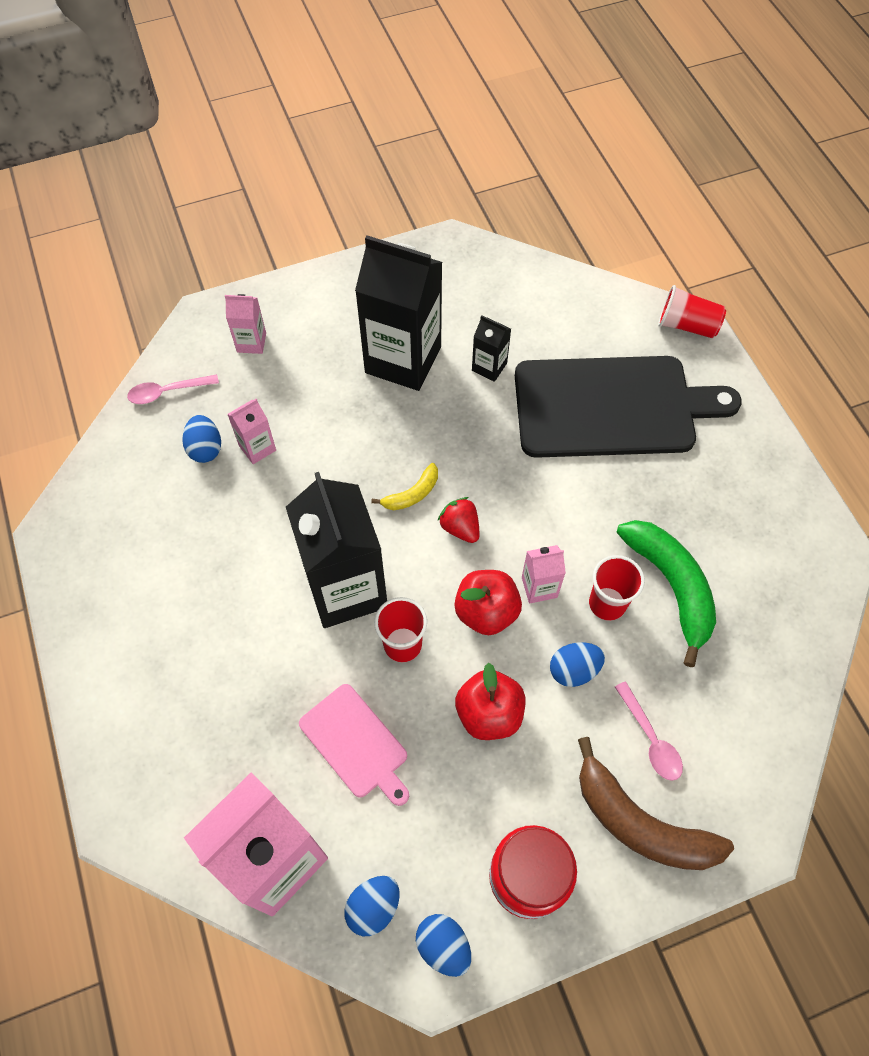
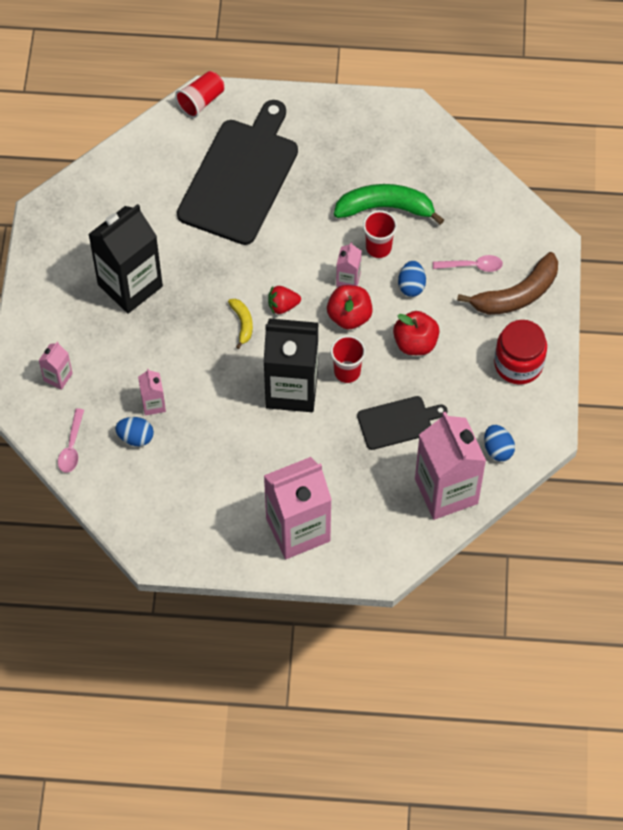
camera: 65 degrees left, 0 degrees up
(144, 684) = (298, 529): none -> pink carton
(356, 743) = (398, 422): pink cutting board -> black cutting board
(443, 946) = (535, 422): blue egg -> none
(489, 367) = (167, 235): black carton -> none

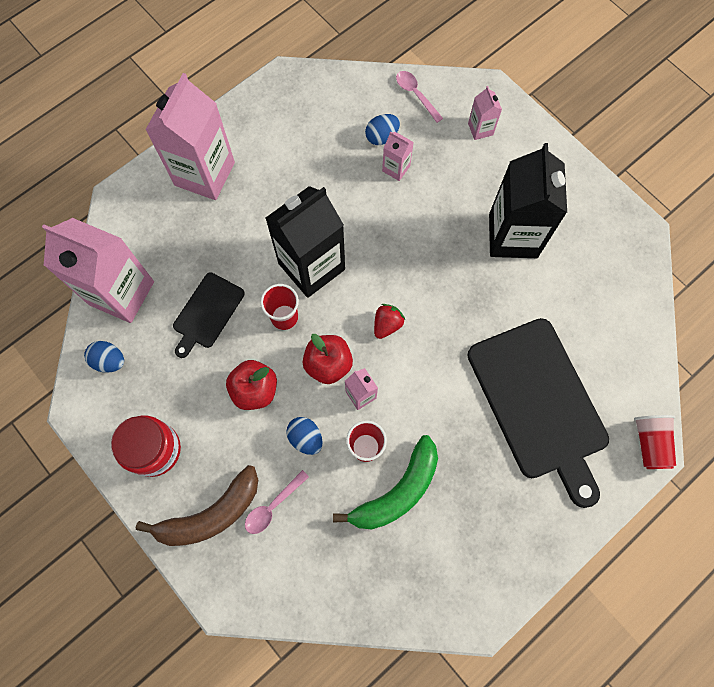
camera: 135 degrees right, 10 degrees up
(242, 323) = (401, 283): yellow banana -> none
(516, 294) = (211, 514): brown banana -> brown banana turned 135 degrees counterclockwise

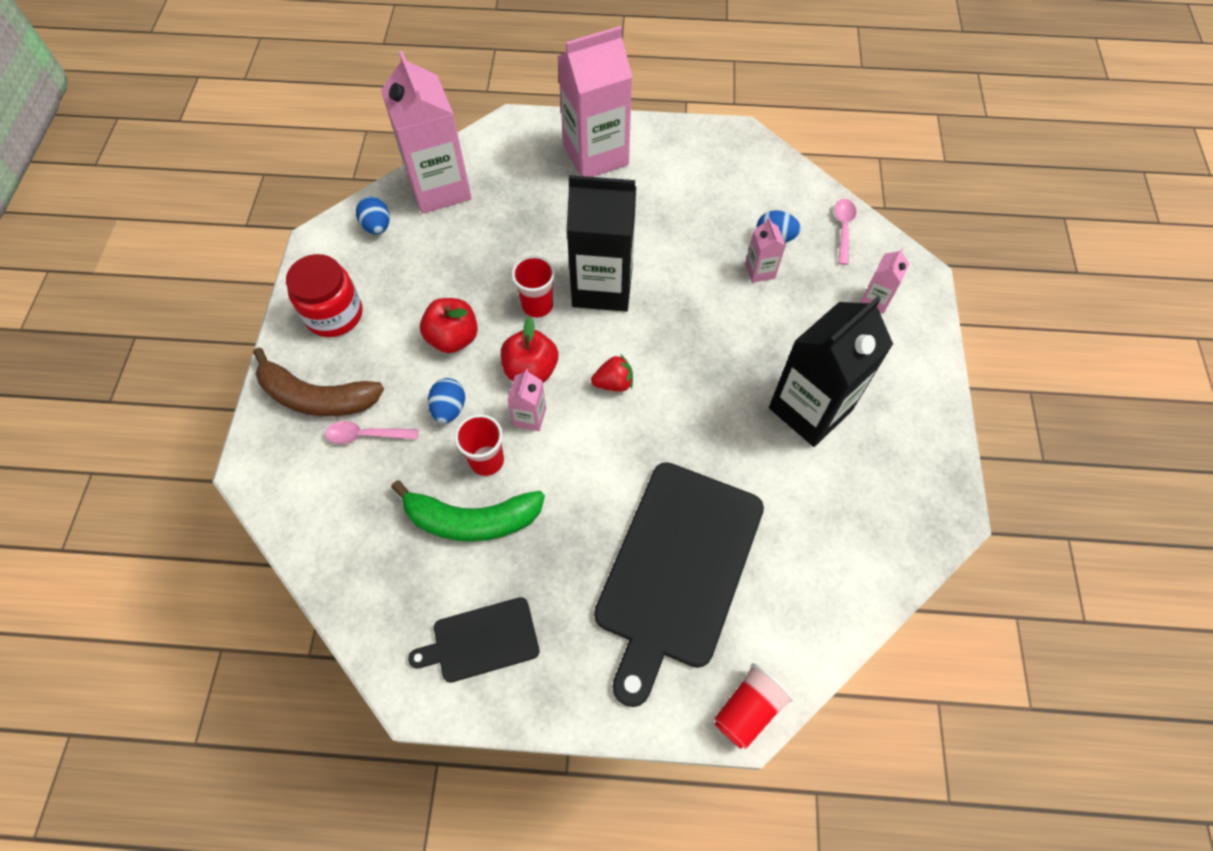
camera: 45 degrees right, 10 degrees down
(207, 313) = (483, 253): black cutting board -> black cutting board (481, 640)

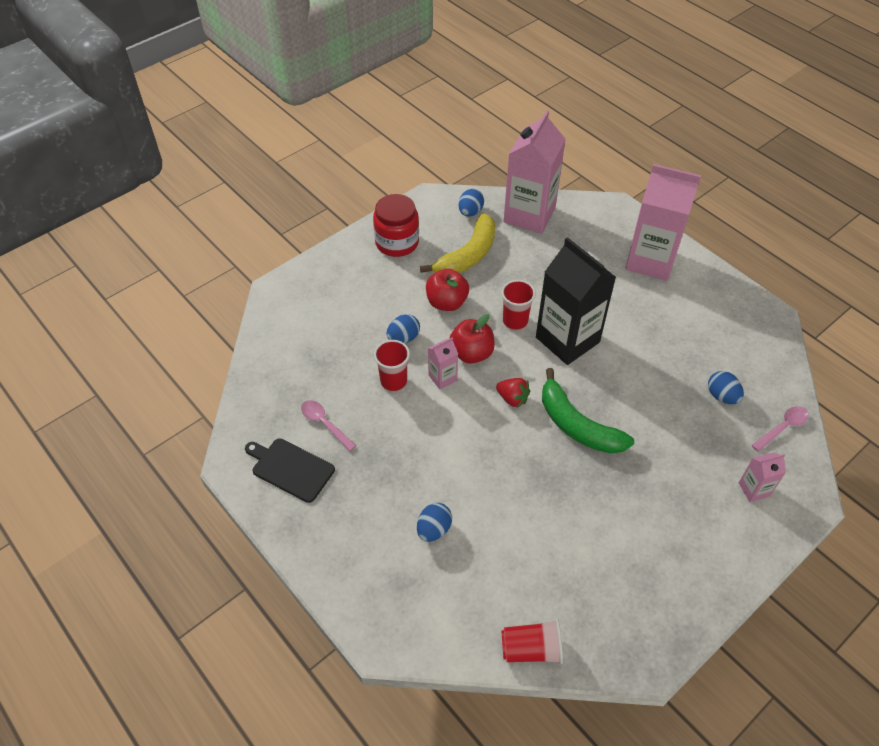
camera: 45 degrees right, 10 degrees down
(317, 397) = (343, 278): brown banana -> none
(366, 435) = (346, 317): pink spoon -> pink spoon (324, 424)
(423, 273) = (468, 255): none -> yellow banana
(472, 520) = (352, 405): green banana -> green banana (577, 425)
(677, 569) = (434, 529): black cutting board -> blue egg
(748, 709) = (388, 639): red cup -> red cup (531, 649)
(760, 271) = (686, 408): pink carton -> none
(810, 409) = (624, 515): black carton -> none

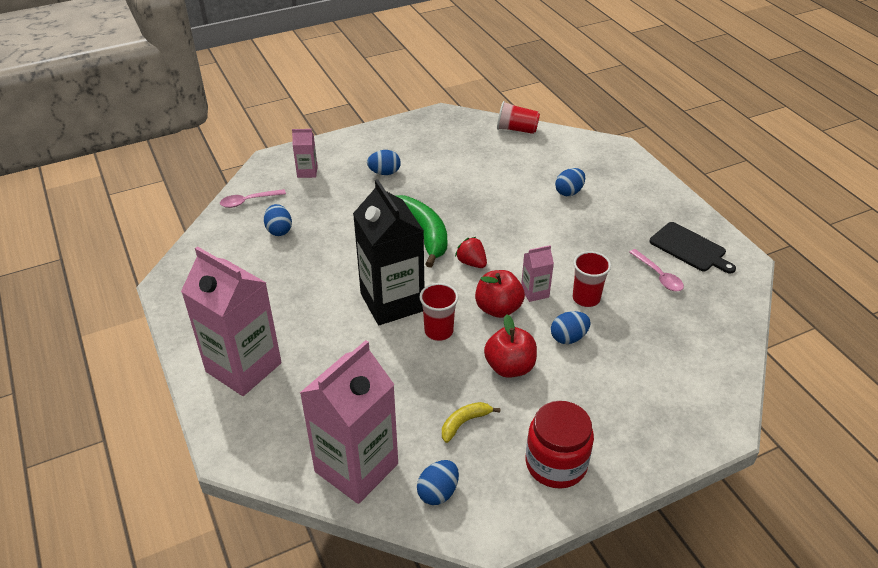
camera: 165 degrees left, 10 degrees down
(468, 255) = (464, 423): yellow banana -> yellow banana, size x0.50
(664, 510) = (384, 173): none -> blue egg

